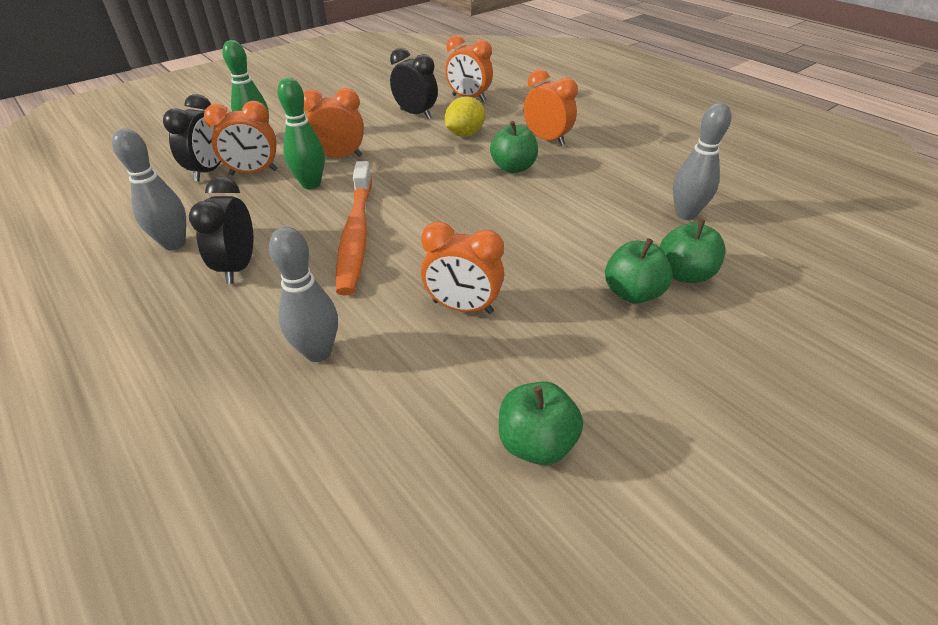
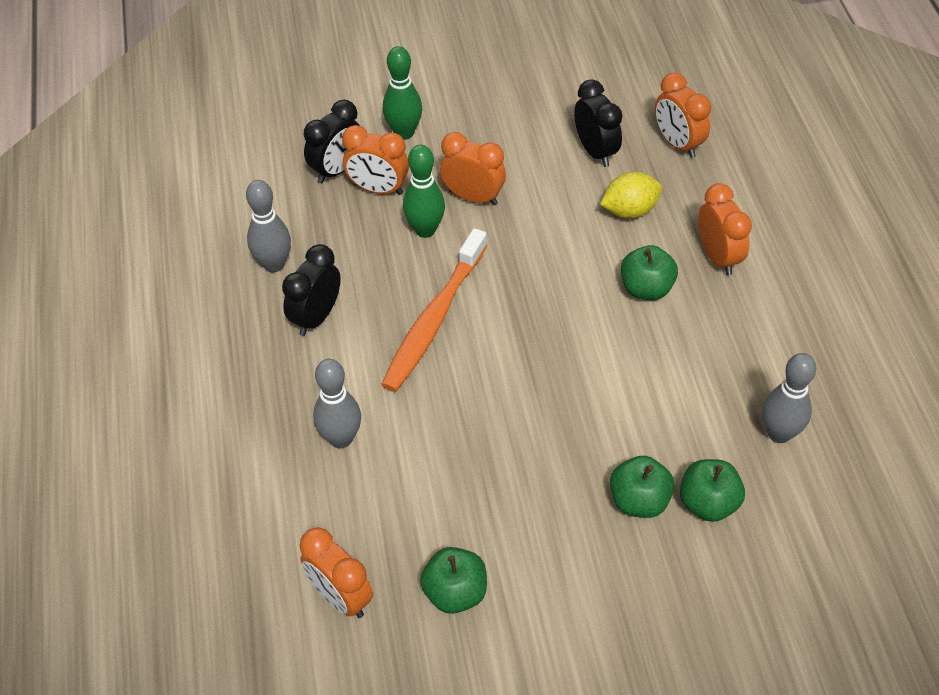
camera: 30 degrees right, 10 degrees up
(462, 307) = (479, 447): orange clock -> orange clock (340, 597)

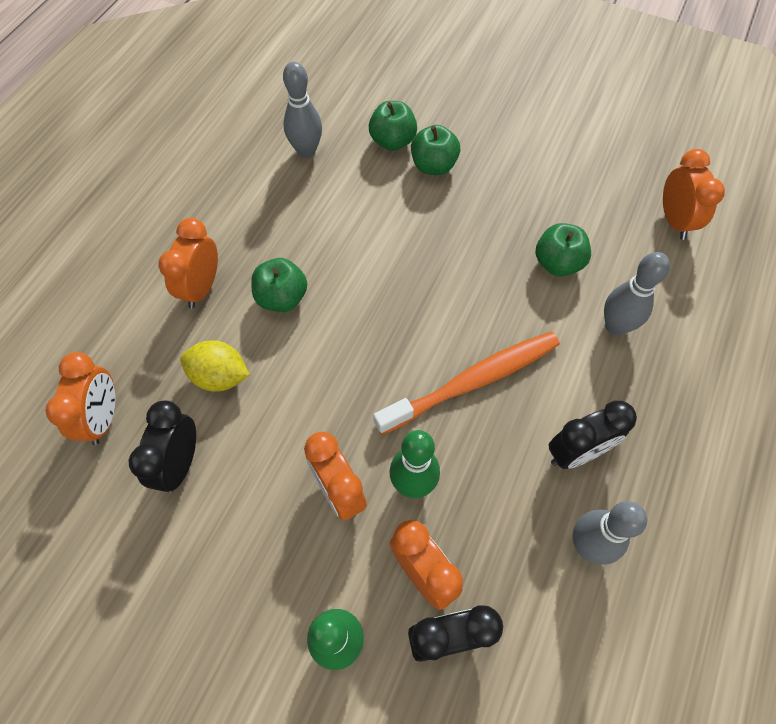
camera: 145 degrees left, 10 degrees up
(455, 592) = (594, 183): green apple -> green apple (557, 263)

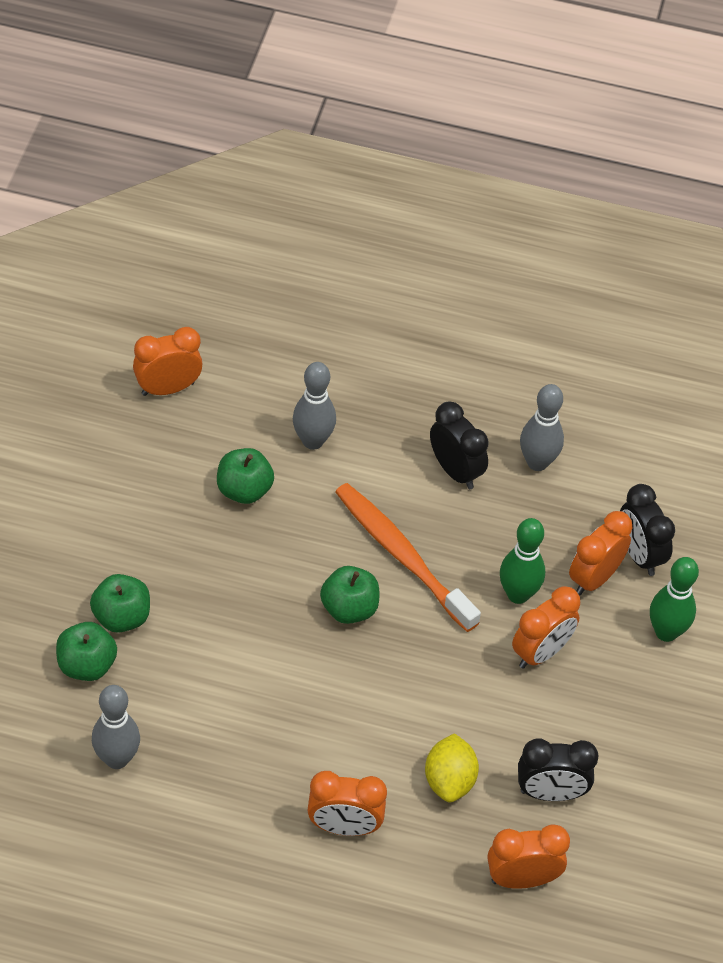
camera: 105 degrees left, 10 degrees down
(282, 298) = (341, 742): green apple -> green apple (349, 609)

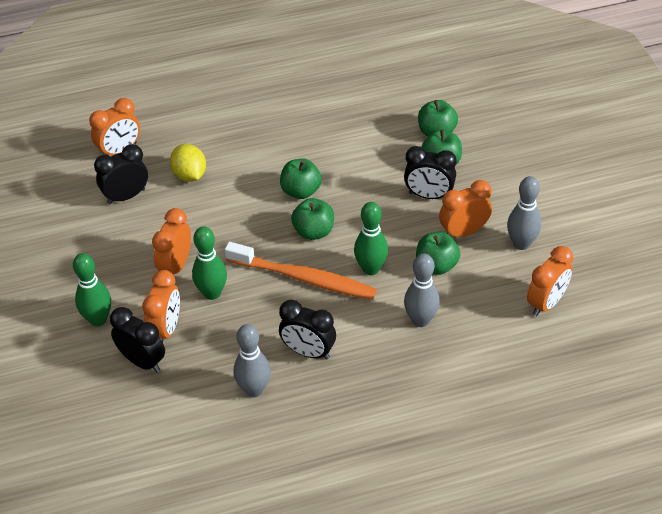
camera: 155 degrees right, 5 degrees down
(117, 759) = (379, 102): grey bowling pin -> grey bowling pin (521, 244)
(176, 580) = (429, 195): none -> black clock
(319, 526) = (371, 269): none -> green bowling pin
(324, 674) = (301, 191): none -> green apple
(344, 827) = (234, 129): orange clock -> orange clock (463, 232)

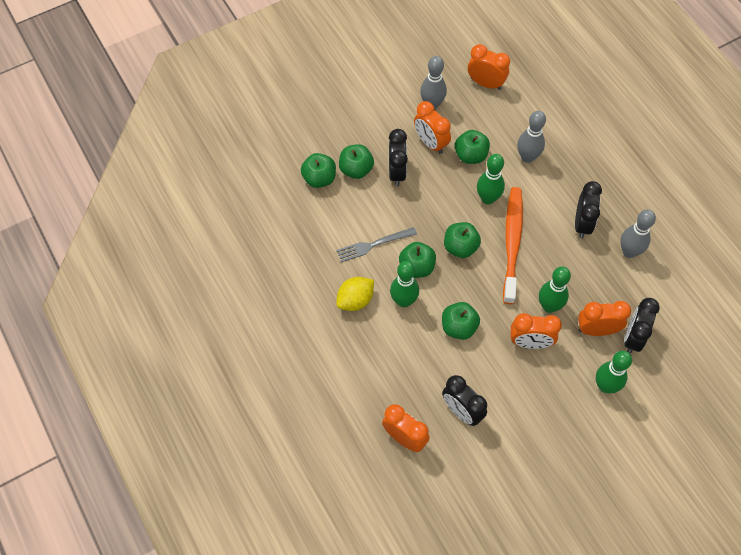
camera: 105 degrees left, 15 degrees up
(190, 175) = (420, 364): yellow lemon -> yellow lemon (355, 300)
(218, 211) = (458, 327): none -> green apple
(265, 174) = (403, 301): none -> green bowling pin
(340, 162) = (373, 245): none -> grey fork

